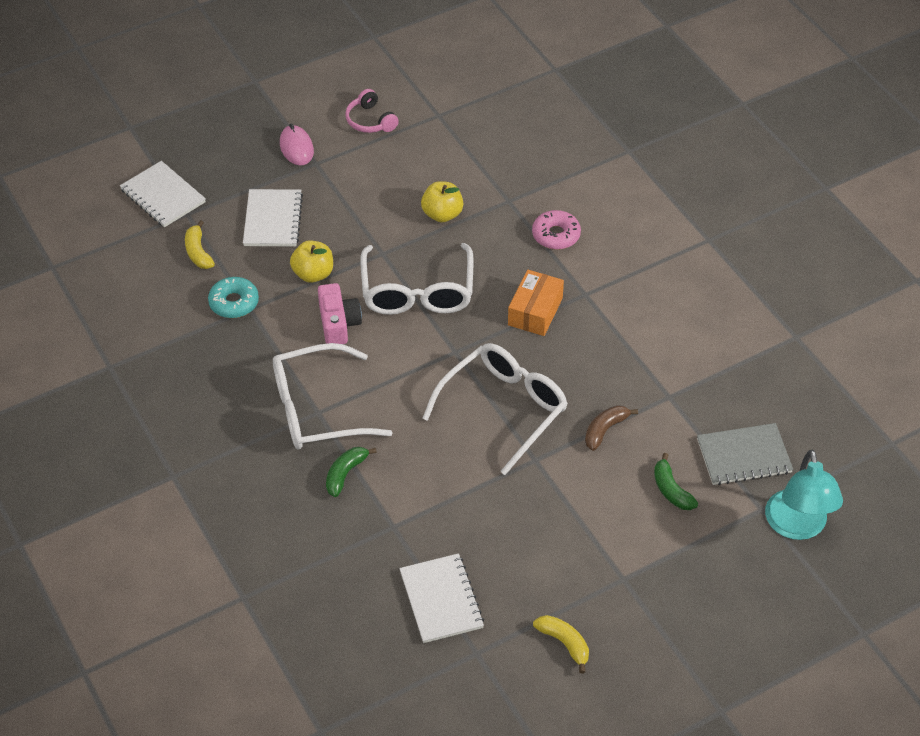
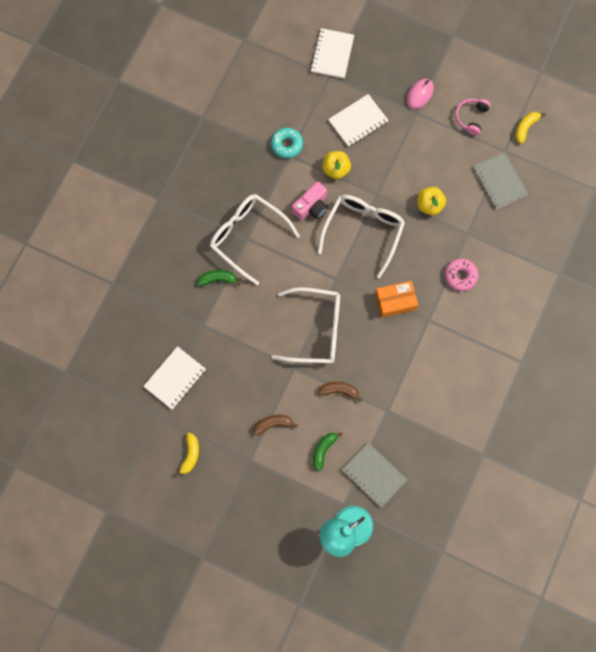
camera: 55 degrees right, 25 degrees up
(198, 252) = (307, 101): yellow banana -> yellow banana (525, 128)
(417, 292) = (363, 231): white glasses -> white glasses turned 150 degrees clockwise
(471, 139) = (499, 181): none -> grey notebook
(594, 524) = (273, 424): none -> brown banana

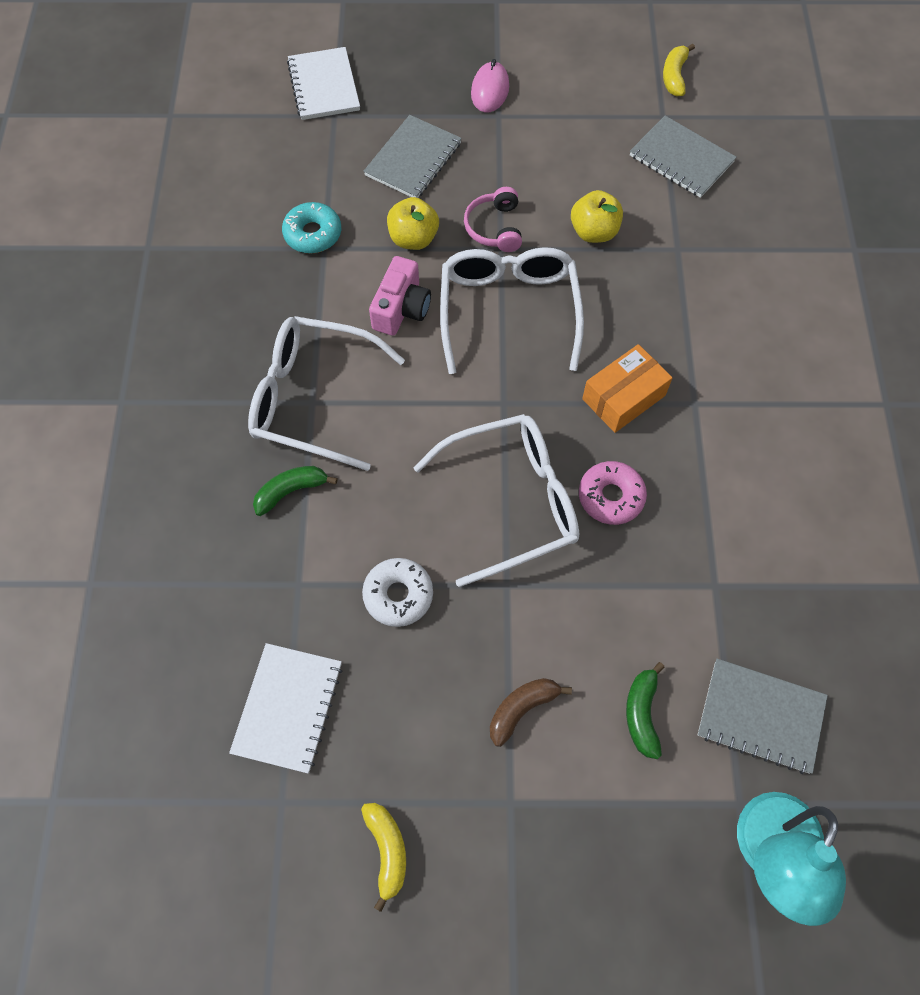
camera: 25 degrees left, 10 degrees down
(244, 350) = (398, 595): none -> white donut
(339, 391) = (611, 589): brown banana -> none
(358, 121) = (413, 159): white notebook -> grey notebook
(460, 276) = (705, 314): pink donut -> pink donut (611, 497)
(471, 117) = (585, 92): pink headphones -> pink headphones (495, 228)

